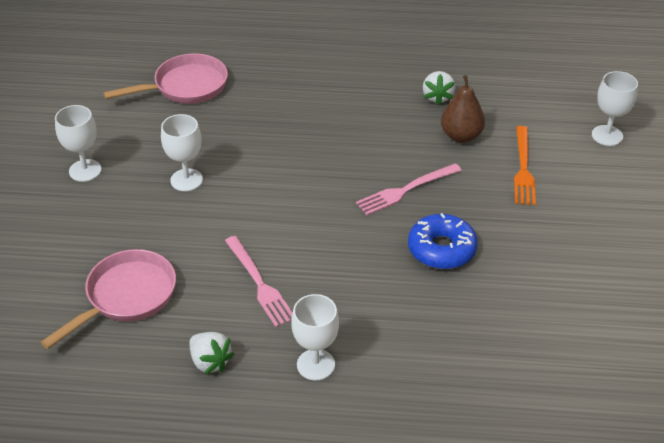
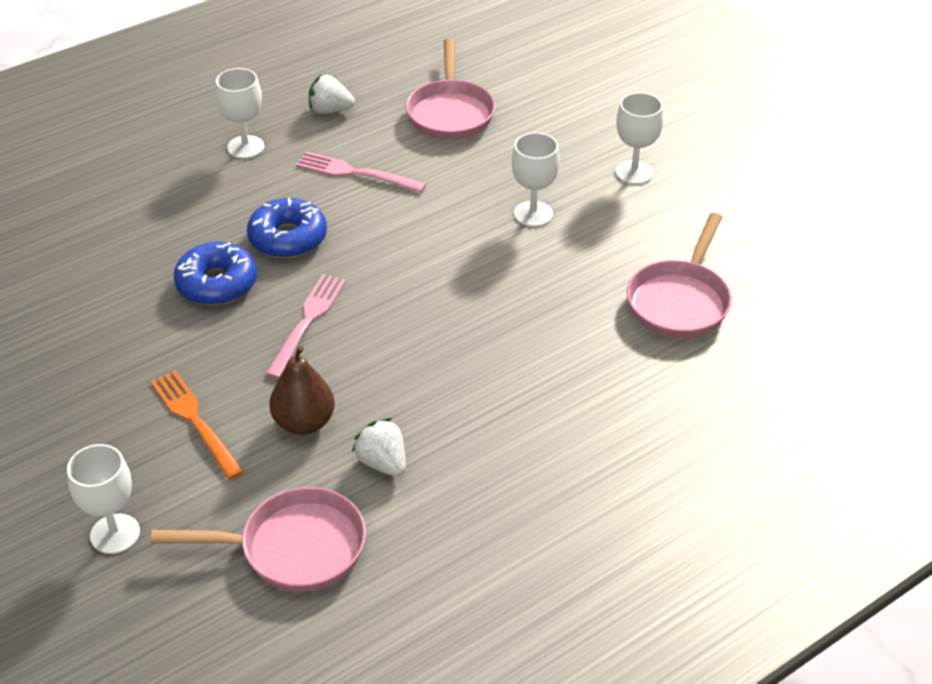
camera: 140 degrees right, 0 degrees up
(362, 256) = (288, 238): none -> blue donut
(517, 85) = (293, 548): none -> pink pan

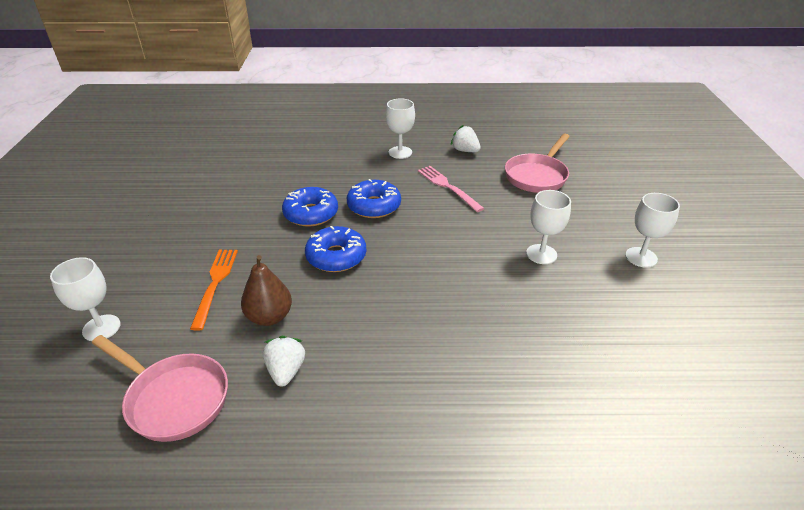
camera: 35 degrees right, 5 degrees down
(307, 321) = (336, 256): pink fork -> blue donut
(680, 301) = (609, 365): pink pan -> none

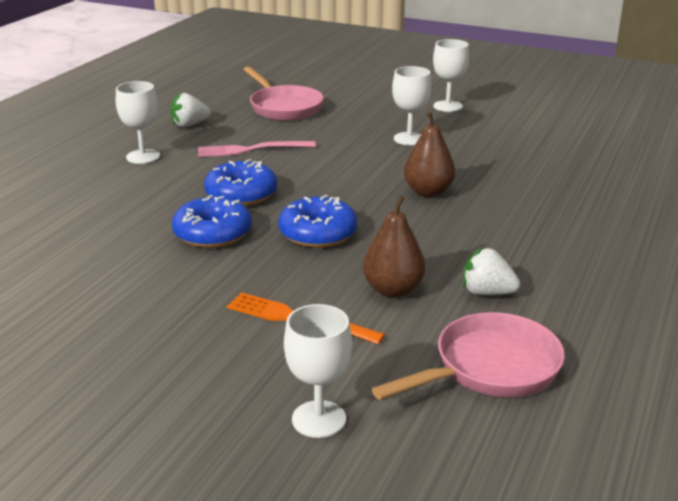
camera: 65 degrees left, 10 degrees down
(444, 293) = (428, 192): none -> brown pear

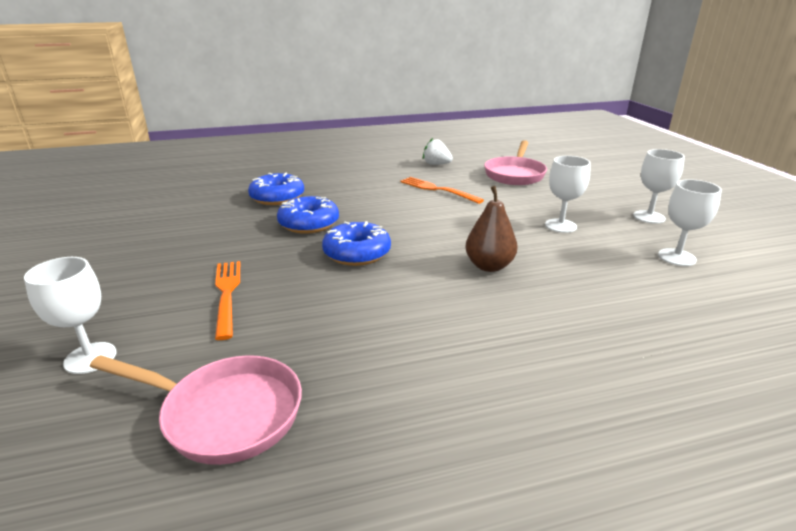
camera: 50 degrees right, 0 degrees up
(143, 157) = (374, 171): white goblet -> white goblet (676, 257)
(241, 194) = (373, 210): blue donut -> blue donut (277, 197)
(251, 149) = (437, 189): pink fork -> orange fork
(393, 290) = (309, 314): brown pear -> none
(487, 292) = (357, 360): white strawberry -> none

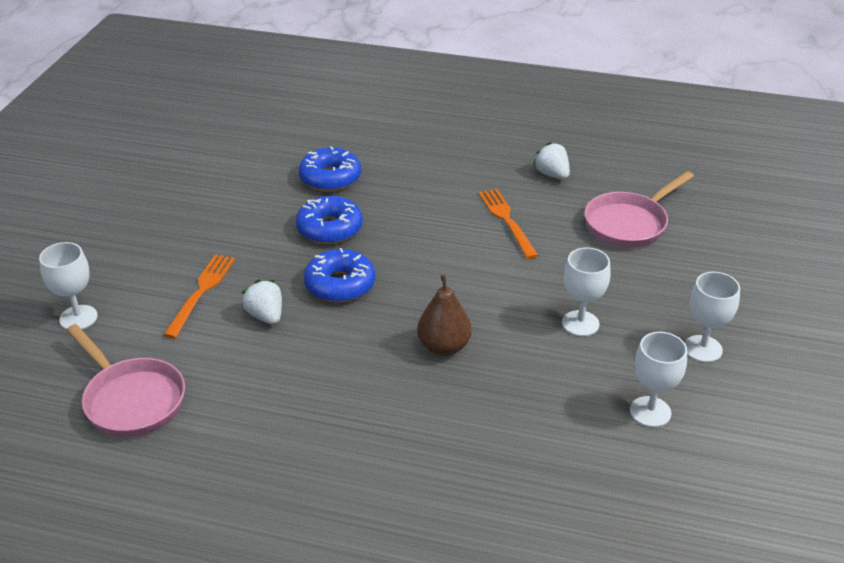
camera: 30 degrees right, 10 degrees up
(311, 292) = (266, 316): none -> white strawberry

